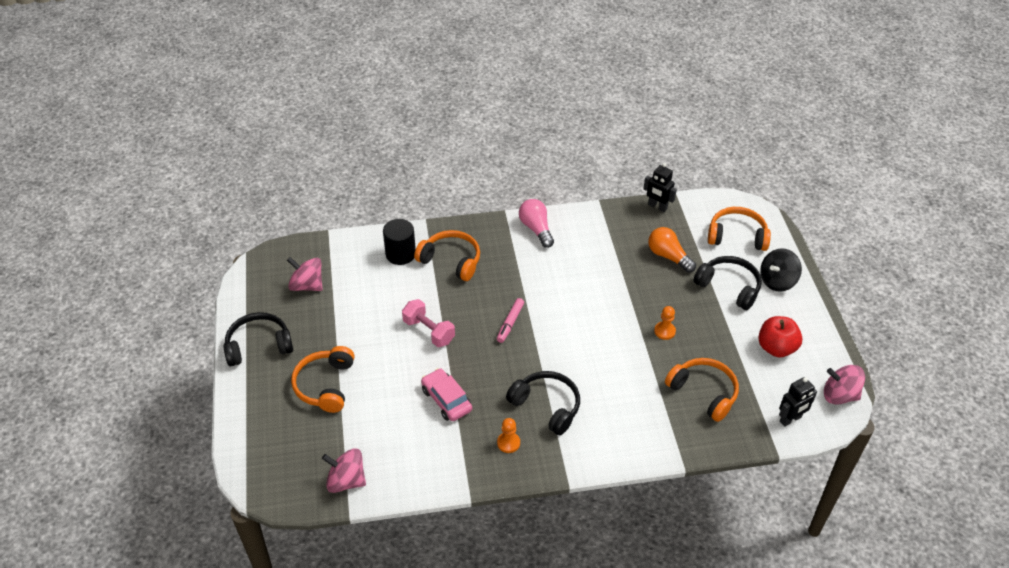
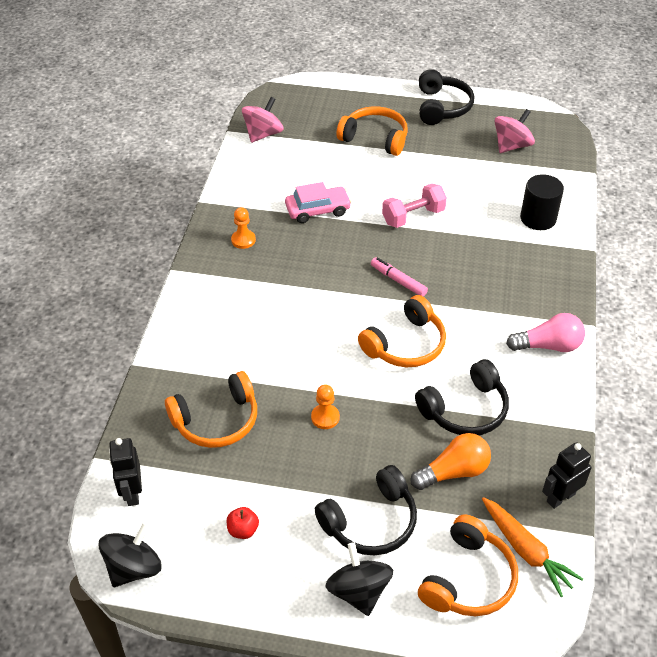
camera: 110 degrees right, 0 degrees up
(451, 260) = (514, 256): orange headphones -> orange headphones (405, 344)
(546, 406) = (271, 279): black headphones -> black headphones (465, 410)
(703, 216) = (526, 551): none -> orange carrot
(776, 348) = (243, 530): red apple -> red apple, size x0.53
(839, 395) = (134, 568): pink spinning top -> black spinning top

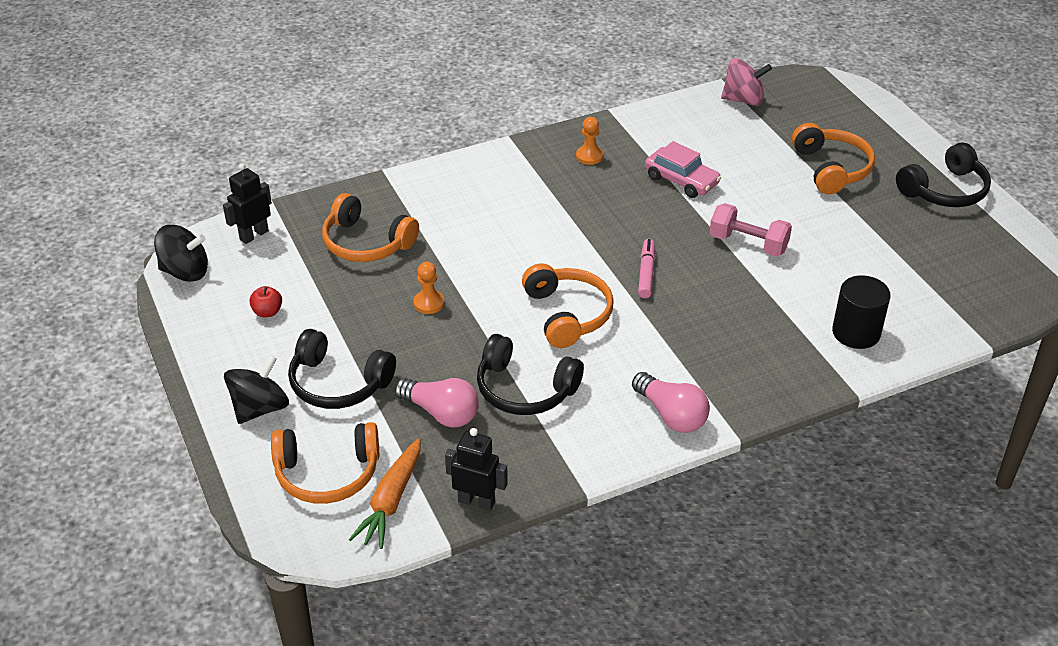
camera: 55 degrees right, 5 degrees down
(405, 344) = (567, 314): orange headphones -> orange headphones turned 120 degrees counterclockwise
(453, 472) = (441, 413): orange light bulb -> pink light bulb
(511, 146) = (950, 266): pink spinning top -> none

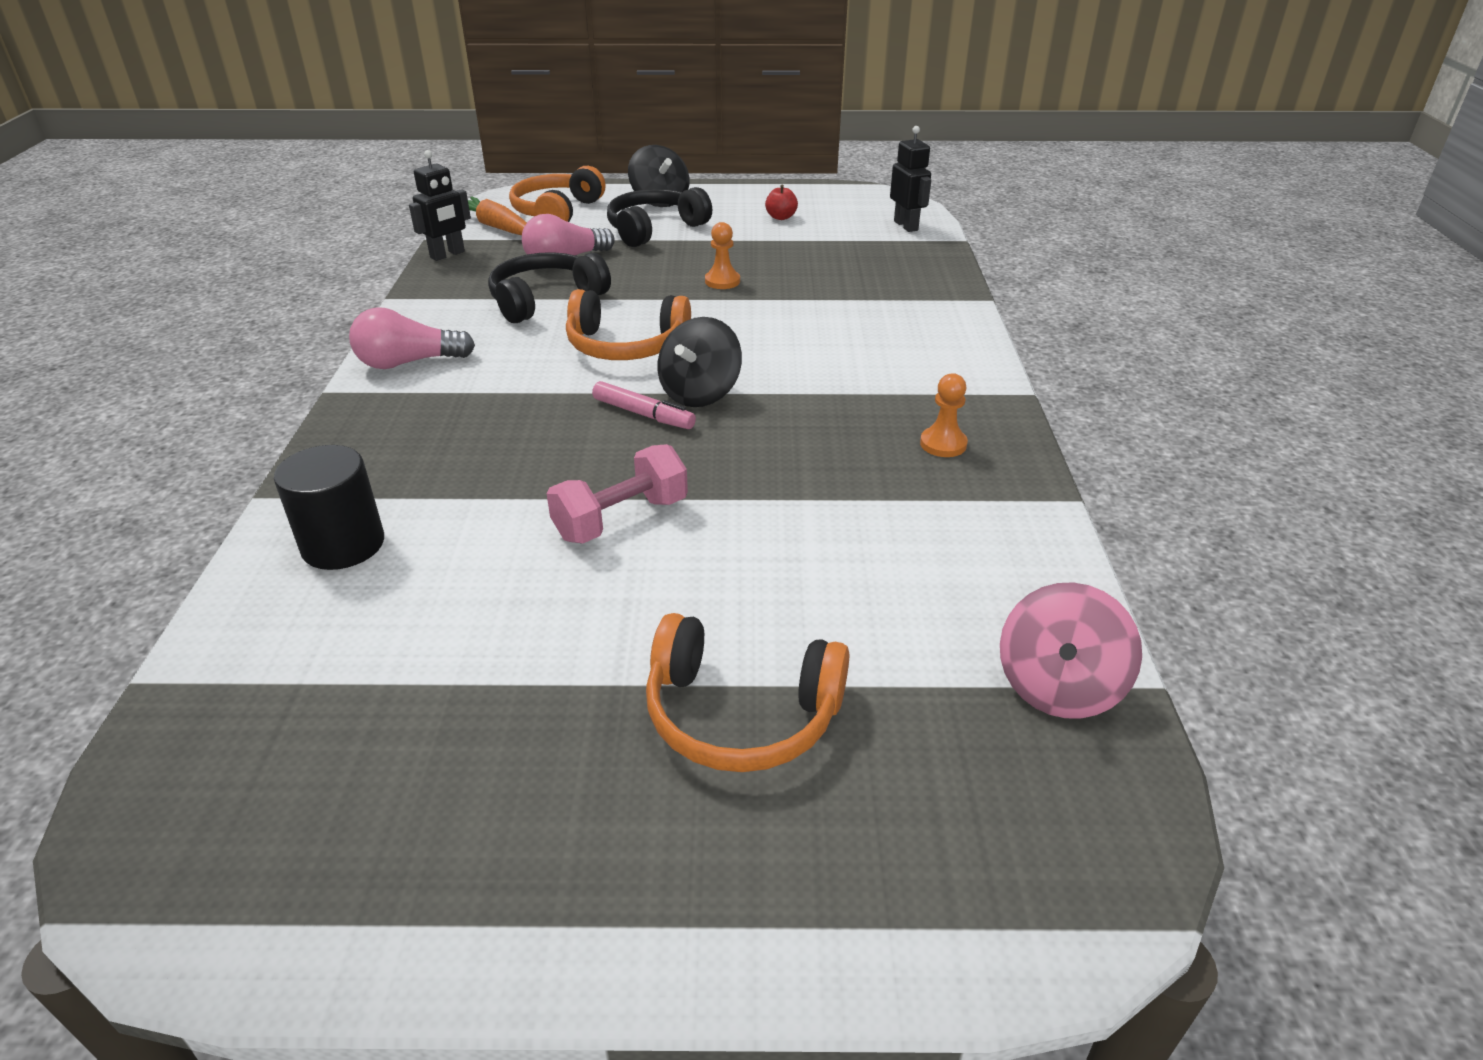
camera: 115 degrees right, 5 degrees down
(185, 272) = (869, 196): black spinning top -> black spinning top (700, 393)
(366, 243) = (851, 270): orange headphones -> none
(681, 180) = (826, 509): pink car -> none
(945, 190) = (531, 883): black headphones -> none

